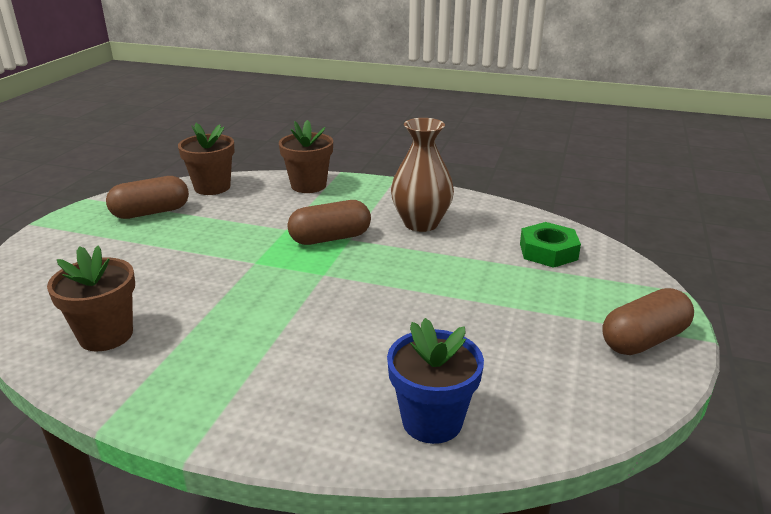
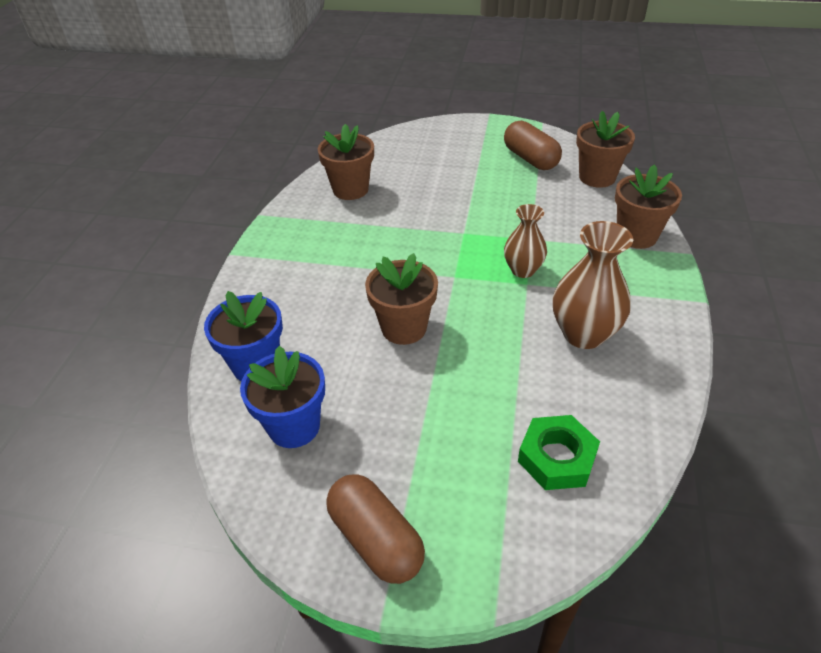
camera: 85 degrees right, 15 degrees up
(330, 238) = (523, 270): brown capsule -> brown vase
(392, 309) = (404, 328): none -> brown flower pot
(526, 388) = (294, 426): none -> blue flower pot

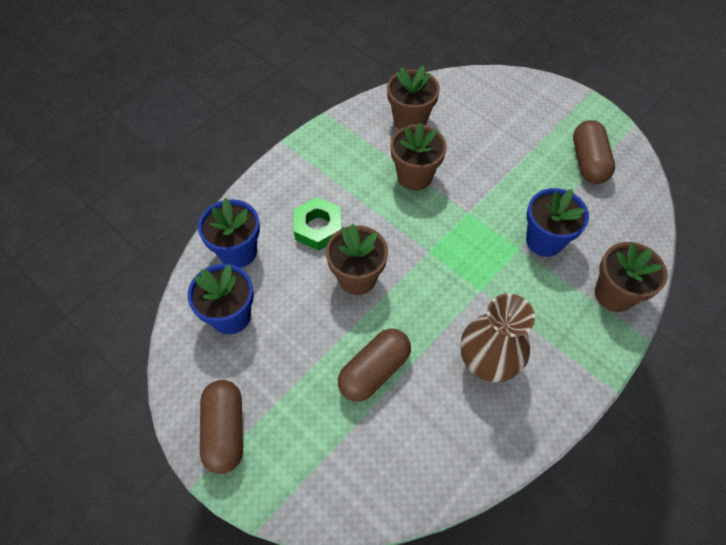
camera: 30 degrees right, 15 degrees up
(488, 396) = (374, 371): none -> brown capsule
(523, 270) = (487, 275): brown vase -> none
(546, 224) = (544, 240): none -> blue flower pot
(556, 458) = (383, 449): green nut -> green nut (318, 227)
(597, 177) = (633, 213): brown flower pot -> brown flower pot (414, 176)

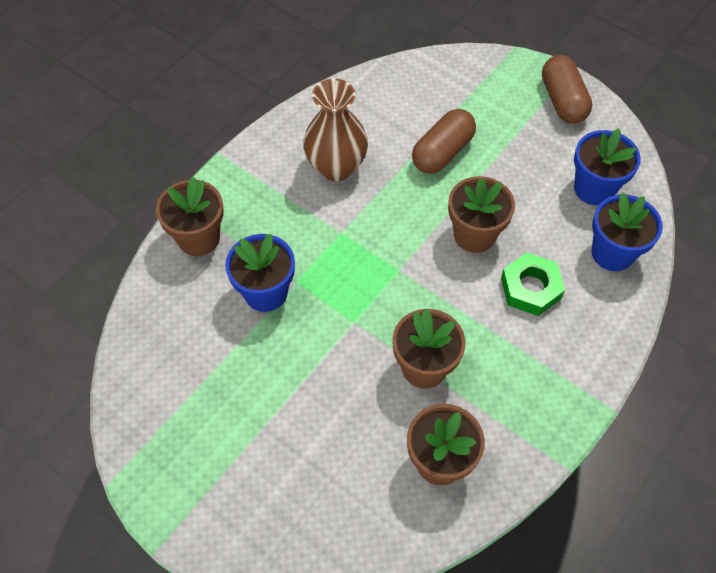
camera: 175 degrees right, 0 degrees up
(588, 162) = (191, 409): brown capsule -> none

